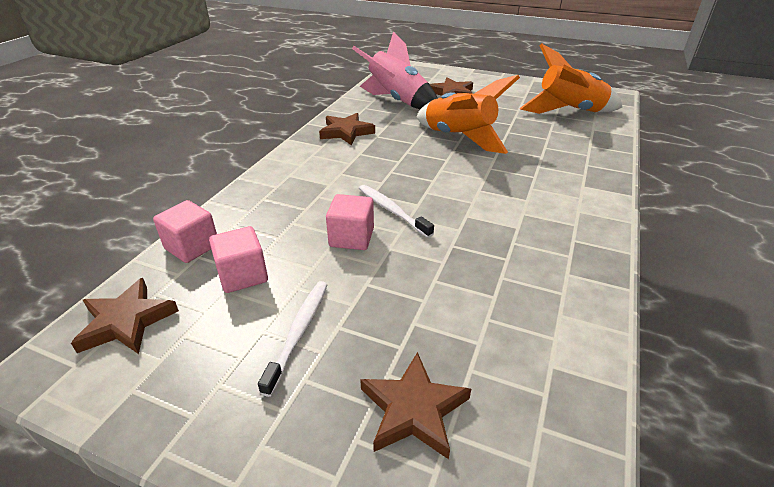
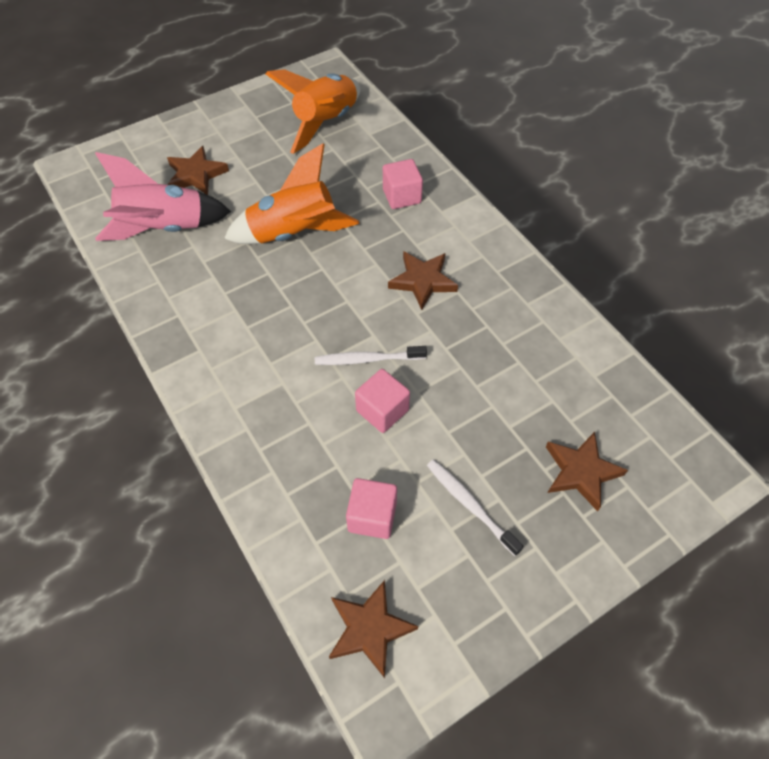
camera: 55 degrees left, 20 degrees up
(192, 247) = (296, 543): pink cube -> pink cube (401, 196)
(346, 132) = (190, 313): brown star -> brown star (423, 281)

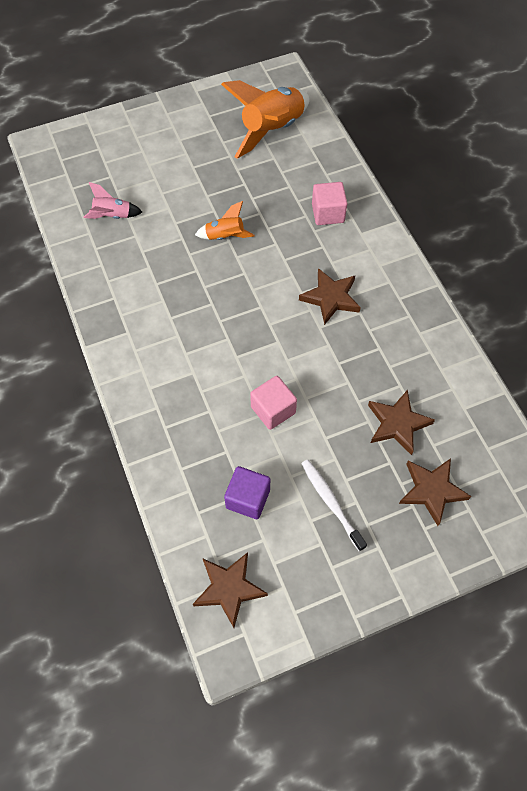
camera: 10 degrees right, 5 degrees up
(164, 229) = (112, 216): pink rocket -> pink rocket, size x0.50
(196, 174) = (147, 167): brown star -> brown star (397, 423)
(294, 234) = (225, 236): orange rocket -> orange rocket, size x0.50
(367, 359) = (268, 362): white toothbrush -> none
(372, 516) = (248, 498): pink cube -> purple cube

